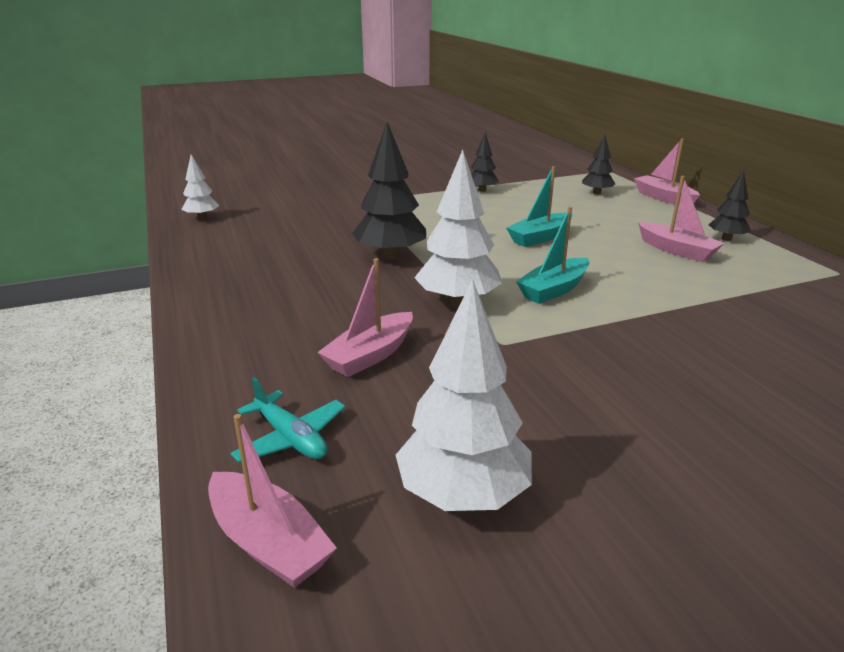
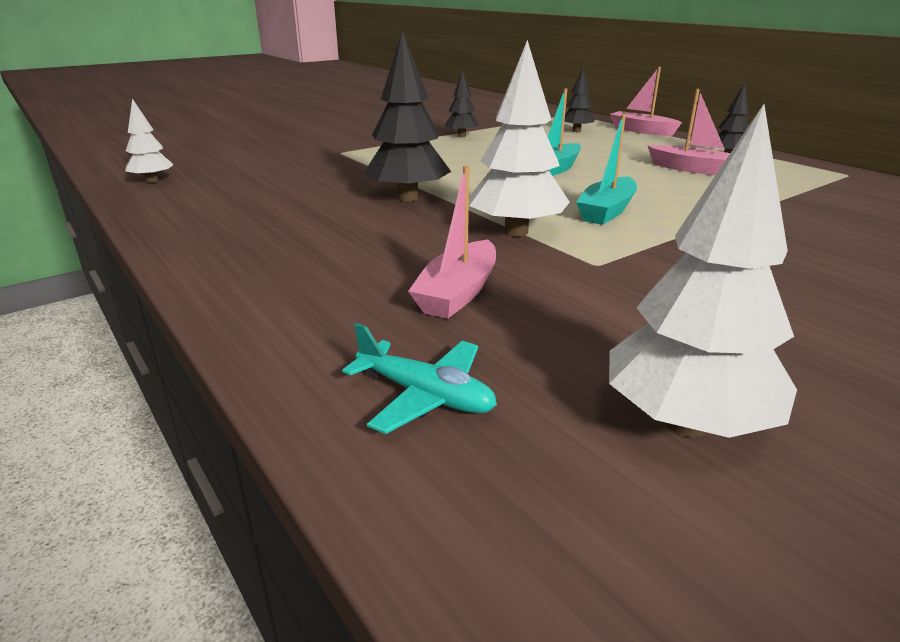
camera: 15 degrees left, 0 degrees up
(268, 542) = (488, 531): pink boat -> none

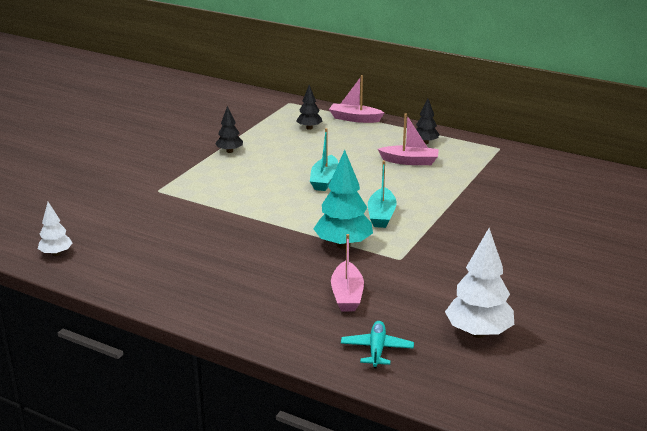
camera: 25 degrees left, 0 degrees up
(407, 198) = (255, 230): black tree -> none
(425, 396) = (377, 350): turquoise plane -> turquoise plane turned 90 degrees counterclockwise
(516, 232) = (343, 245): white tree -> turquoise tree

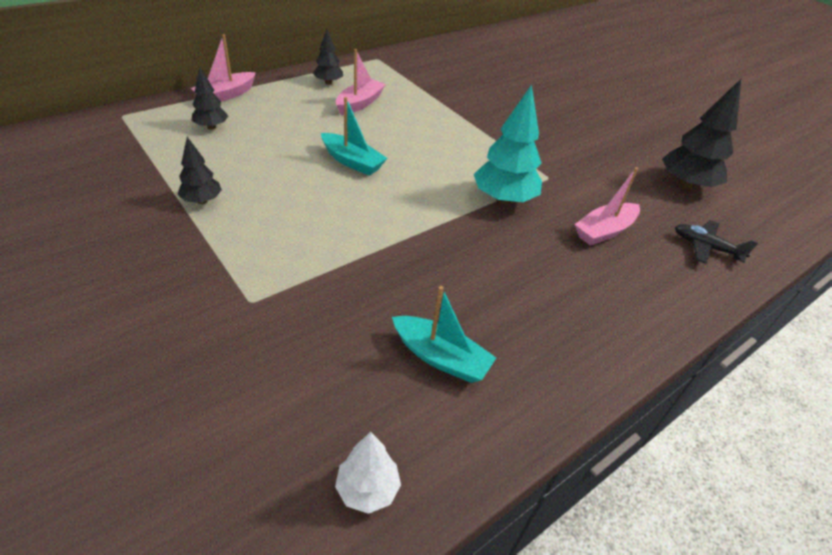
camera: 70 degrees left, 15 degrees up
(347, 295) = (604, 231): pink boat -> pink boat turned 120 degrees clockwise
(377, 350) = (706, 247): turquoise plane -> black plane
(381, 215) = (457, 157): turquoise boat -> turquoise boat (440, 357)
(478, 332) = (686, 185): white tree -> black tree

